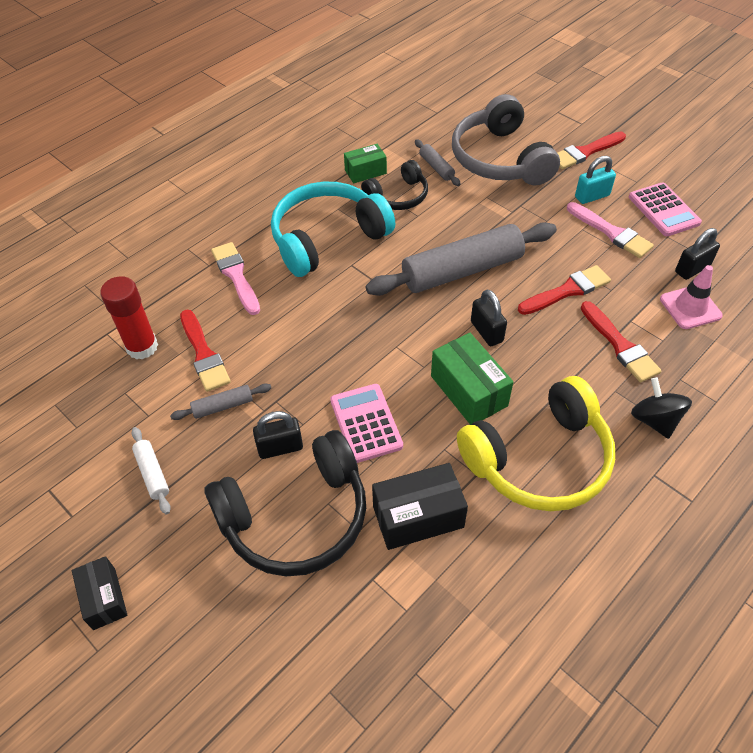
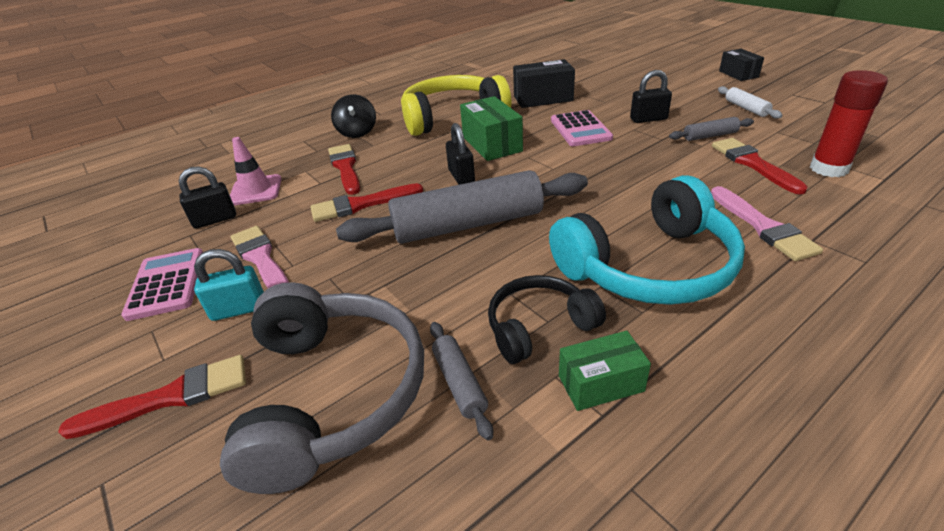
camera: 170 degrees left, 15 degrees down
(296, 516) = (626, 97): black headphones -> none

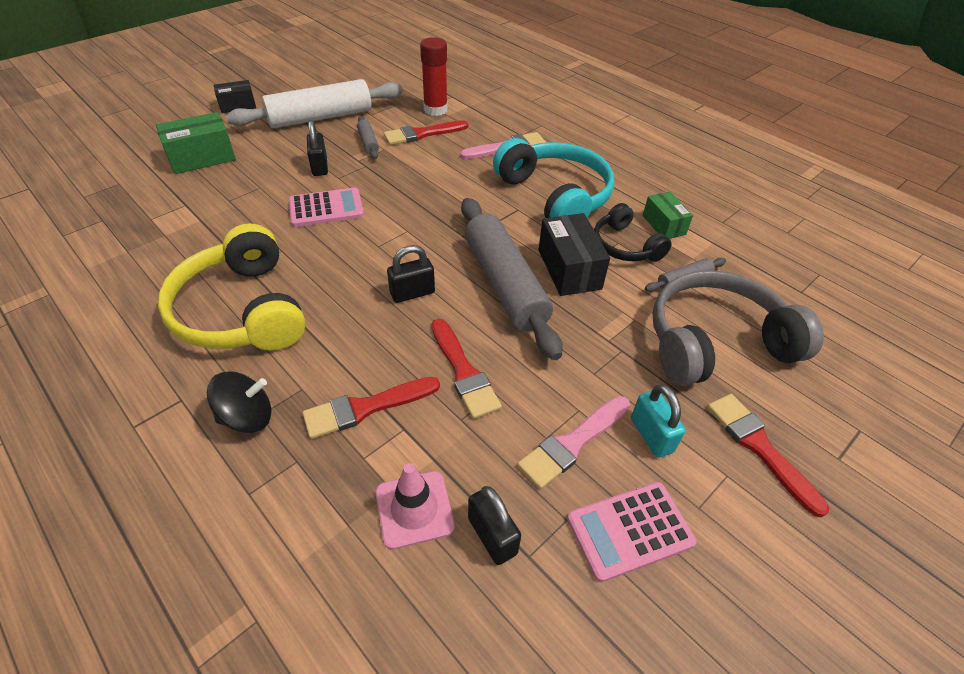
camera: 100 degrees left, 10 degrees up
(492, 144) = (340, 272): green box -> green box (202, 158)
(543, 98) = (224, 230): black box -> black box (569, 269)
(746, 108) = (320, 117): white rolling pin -> white rolling pin, size x2.30

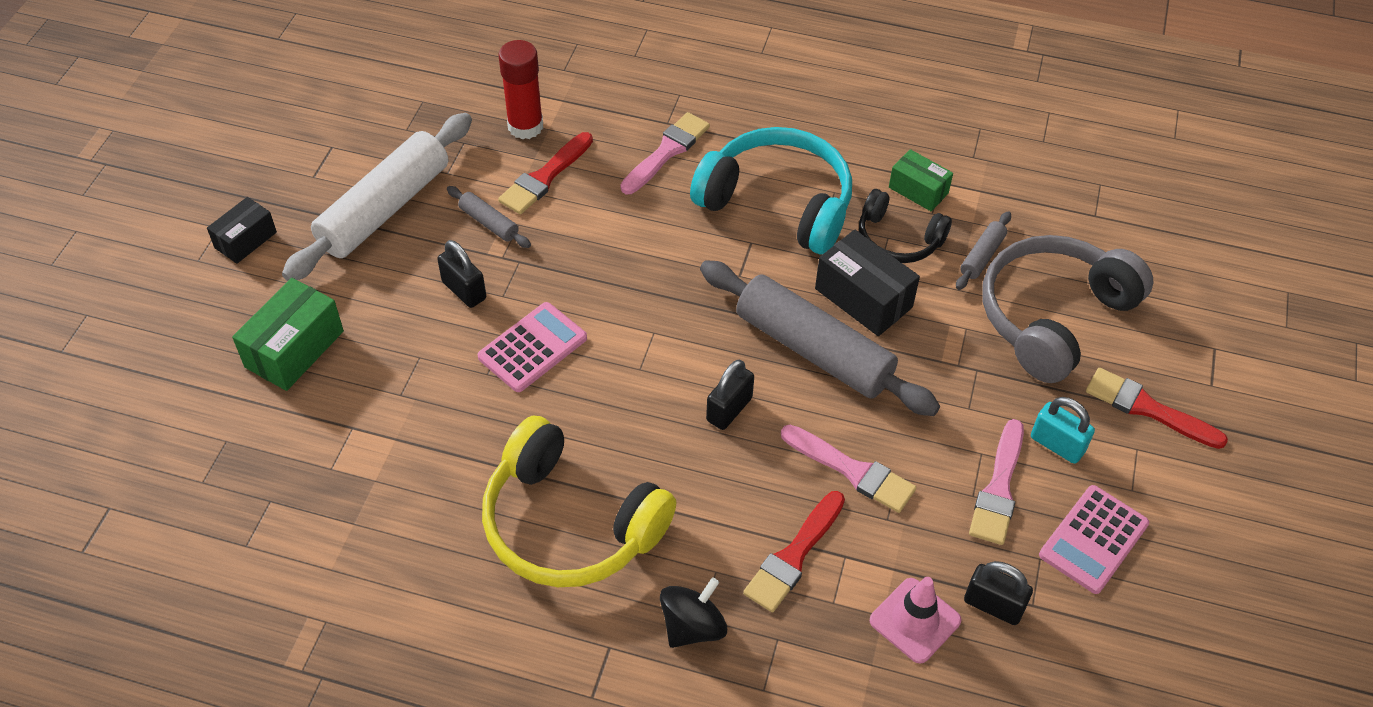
camera: 30 degrees left, 5 degrees up
(464, 372) = (852, 471): red brush -> pink brush

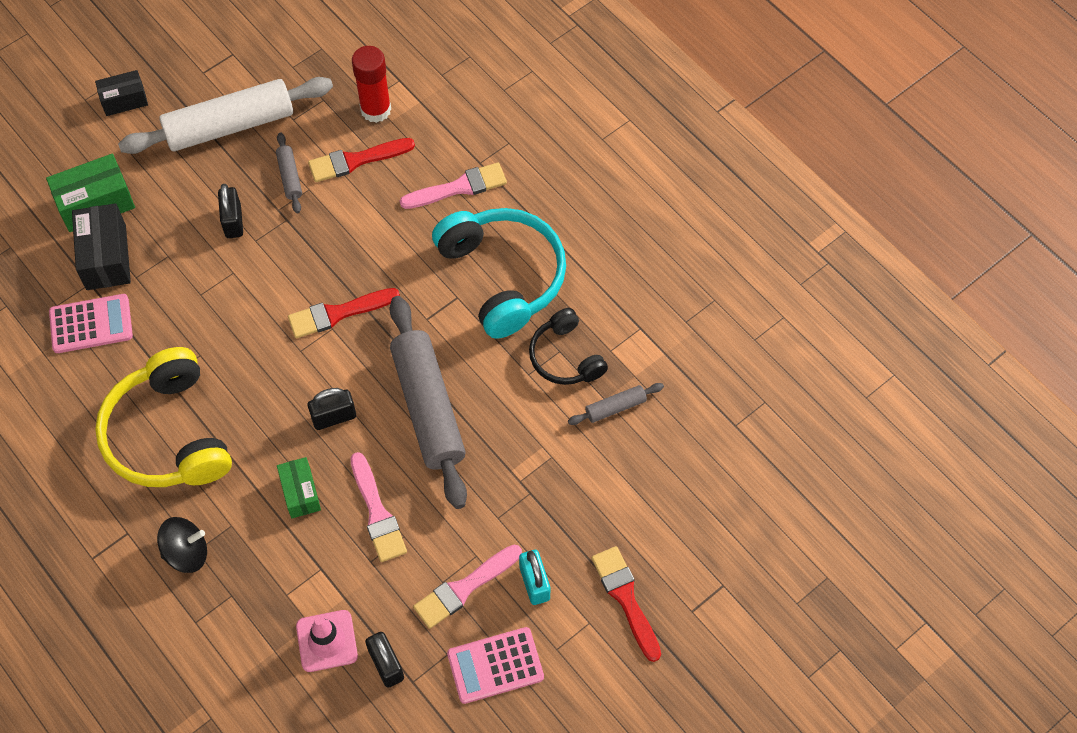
camera: 35 degrees right, 10 degrees up
(532, 348) = (243, 292): pink calculator -> pink calculator (91, 324)
(794, 556) = (288, 547): red brush -> red brush (338, 313)
(863, 298) = (498, 389): black box -> black box (106, 257)
(918, 190) = (616, 325): green box -> green box (300, 493)
(1053, 317) = (623, 487): grey headphones -> none

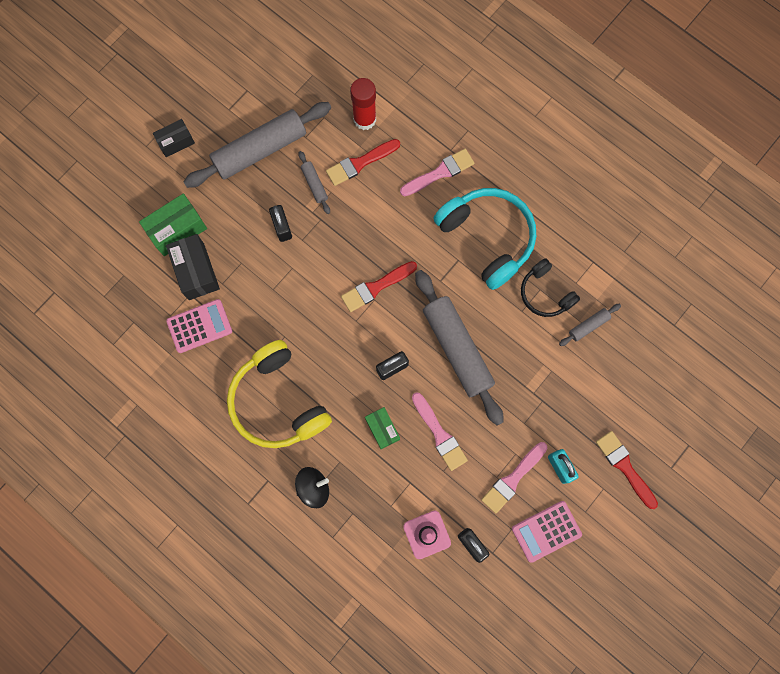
camera: 10 degrees left, 15 degrees up
(230, 125) = (260, 150): white rolling pin -> grey rolling pin

